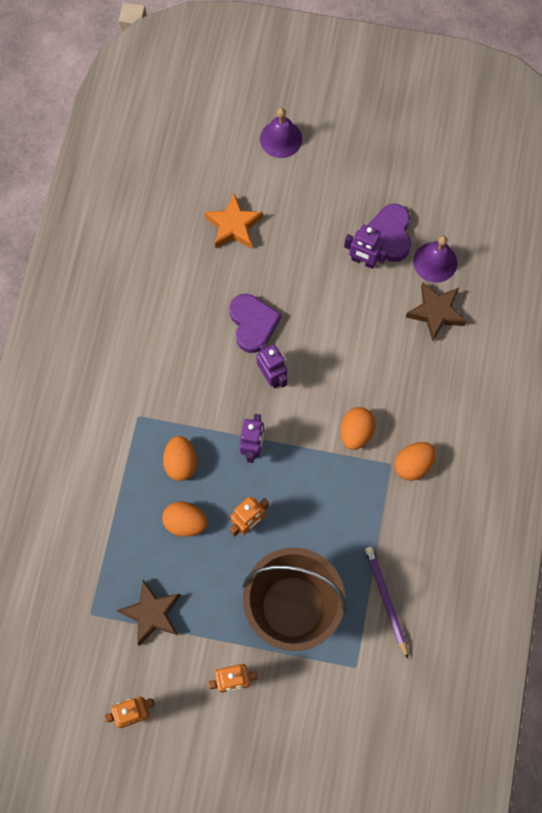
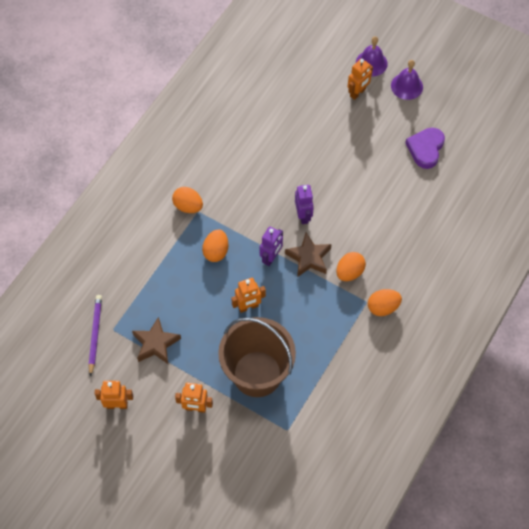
camera: 20 degrees right, 10 degrees down
(185, 522) = (203, 292): orange egg -> orange egg (188, 206)
(234, 226) = (315, 109): orange star -> none
(253, 324) = (303, 177): purple heart -> none
(278, 185) = (358, 93): none -> orange robot
(363, 261) = (399, 160): purple robot -> none
(386, 600) = (327, 392): purple pencil -> purple pencil (95, 334)
(435, 262) = (452, 177): purple bell -> purple bell (406, 86)
(436, 312) = (440, 211): brown star -> brown star (309, 258)

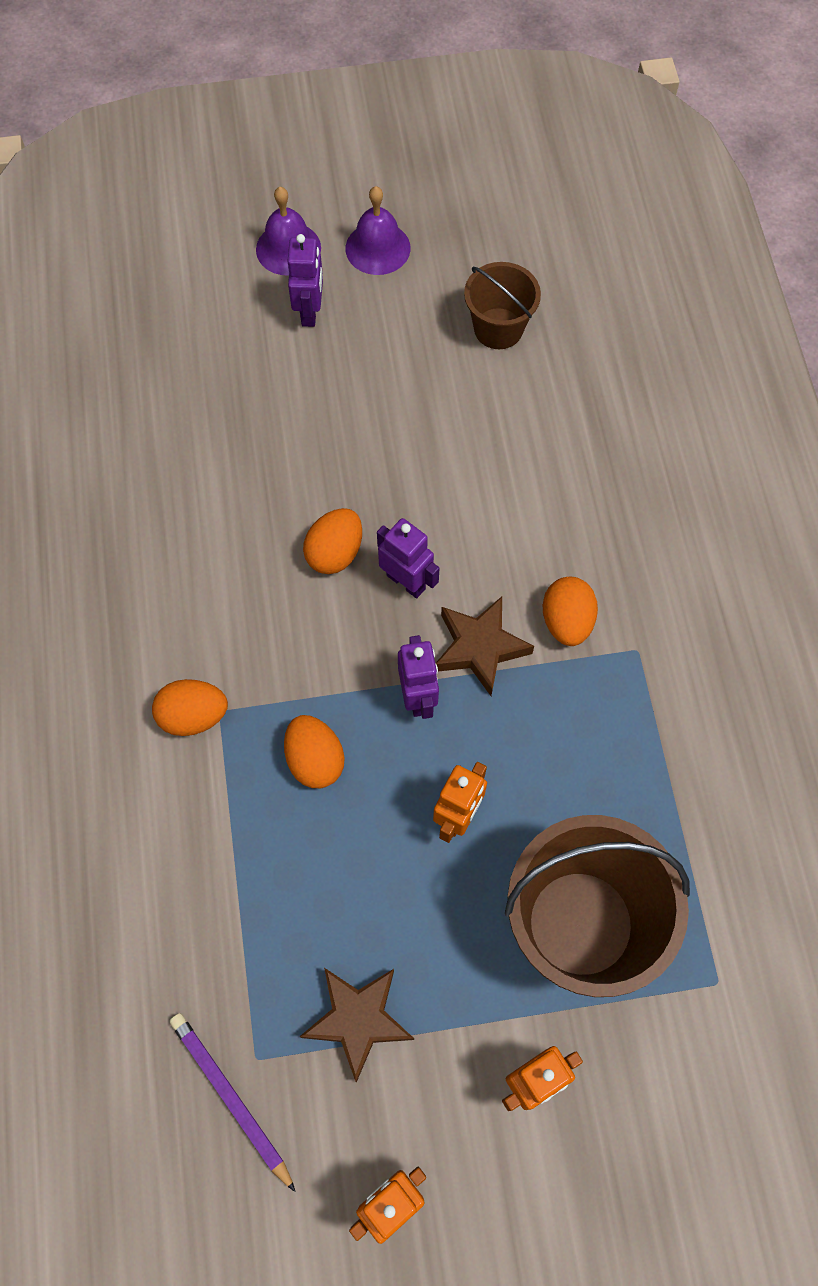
camera: 40 degrees left, 5 degrees up
(358, 93) = (310, 311): orange robot -> purple robot
(383, 307) = (671, 639): orange egg -> orange egg (335, 553)
(425, 149) = (498, 328): purple heart -> brown bucket

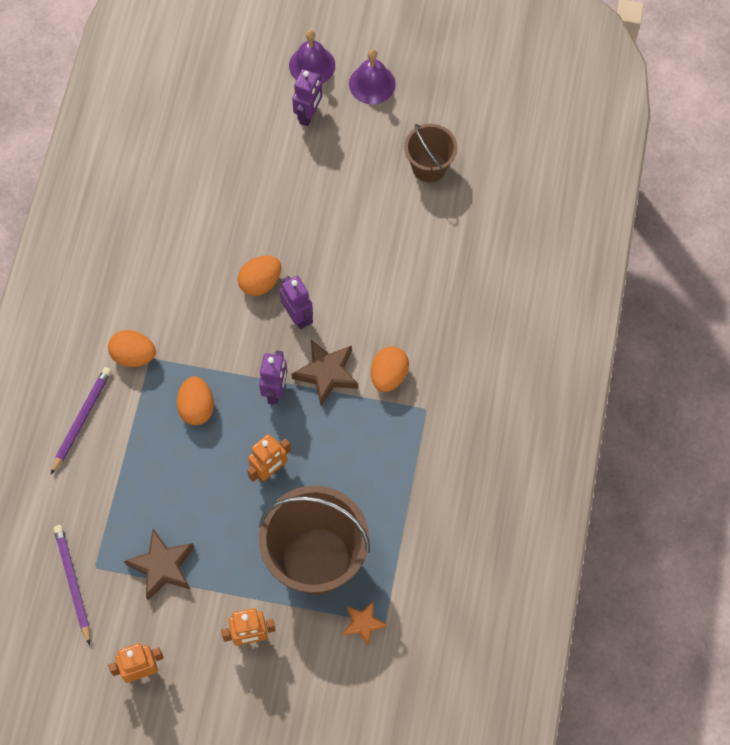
camera: 20 degrees right, 0 degrees up
(151, 837) = (81, 420): none -> purple pencil
(689, 996) = (363, 623): none -> orange star

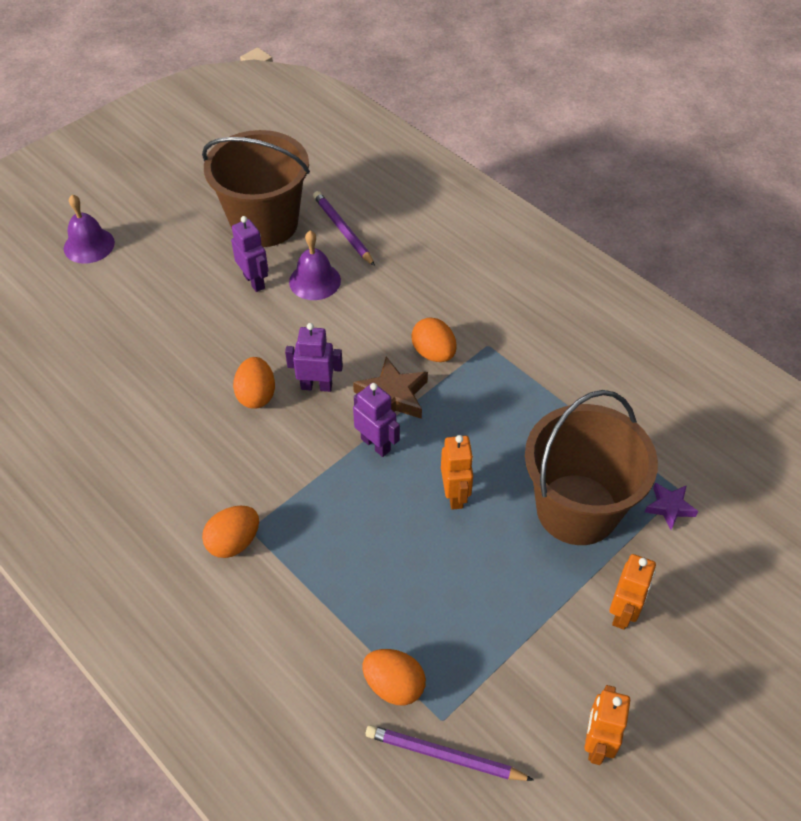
camera: 55 degrees left, 15 degrees down
(81, 420) = (261, 633): purple pencil -> purple pencil (343, 230)
(162, 566) = (489, 651): brown star -> none
(197, 407) = (338, 519): orange egg -> orange egg (394, 685)
(309, 115) = (132, 272): purple robot -> purple robot (254, 281)
(363, 623) = (669, 507): orange star -> purple star
(372, 84) = (151, 217): purple bell -> purple bell (315, 281)
(429, 166) = (264, 223): brown bucket -> brown bucket, size x1.83

